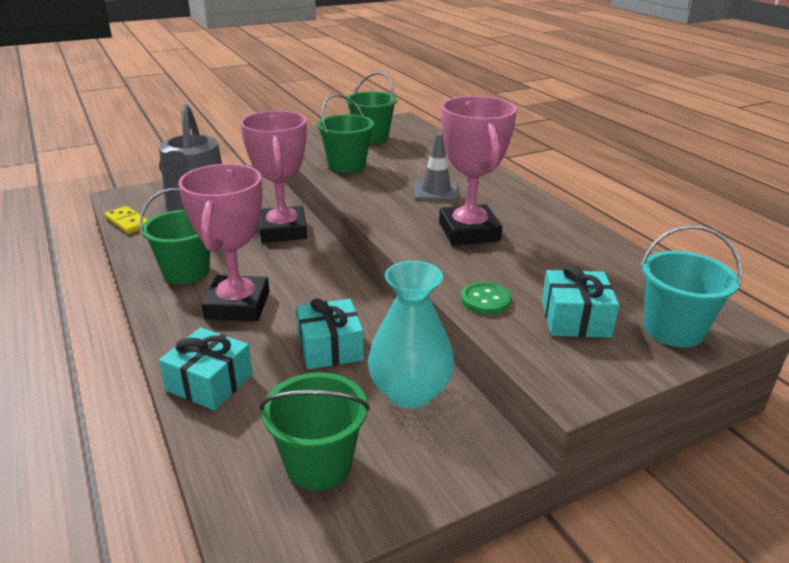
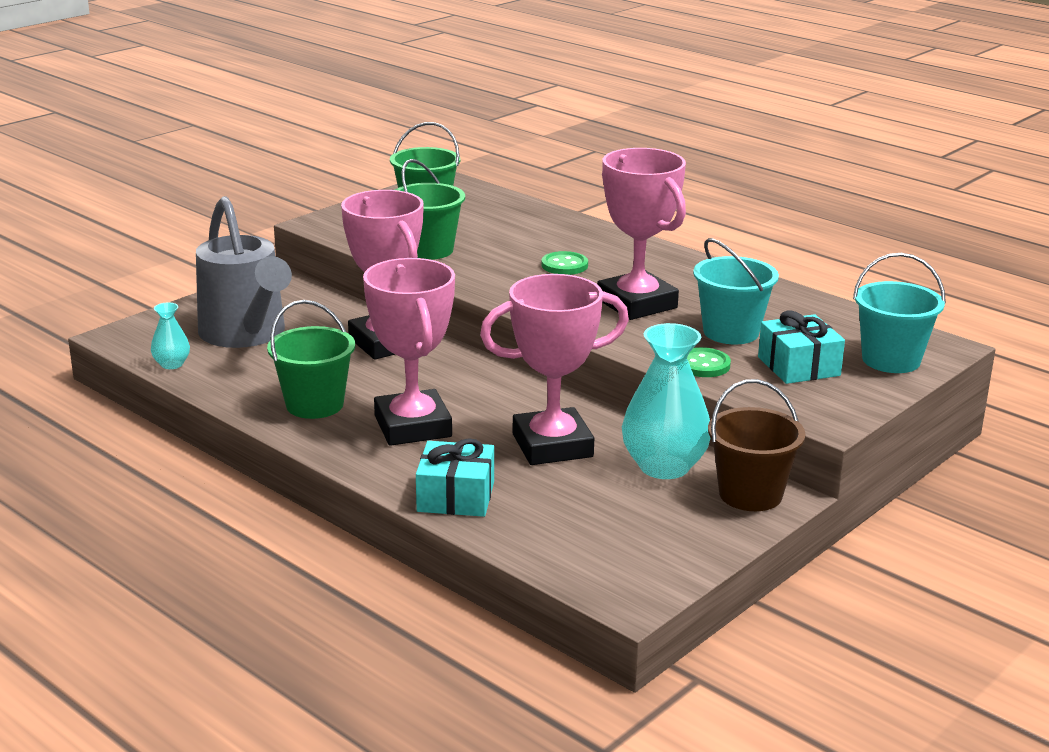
camera: 20 degrees left, 5 degrees down
(128, 222) = (172, 364): yellow domino -> turquoise vase
(319, 464) = (624, 534): green bucket -> none
(330, 347) = (552, 445): turquoise gift -> pink trophy
(436, 191) = (564, 265): grey traffic cone -> green button
(470, 446) = (750, 494): none -> brown bucket
(532, 272) = (731, 332): none -> turquoise bucket

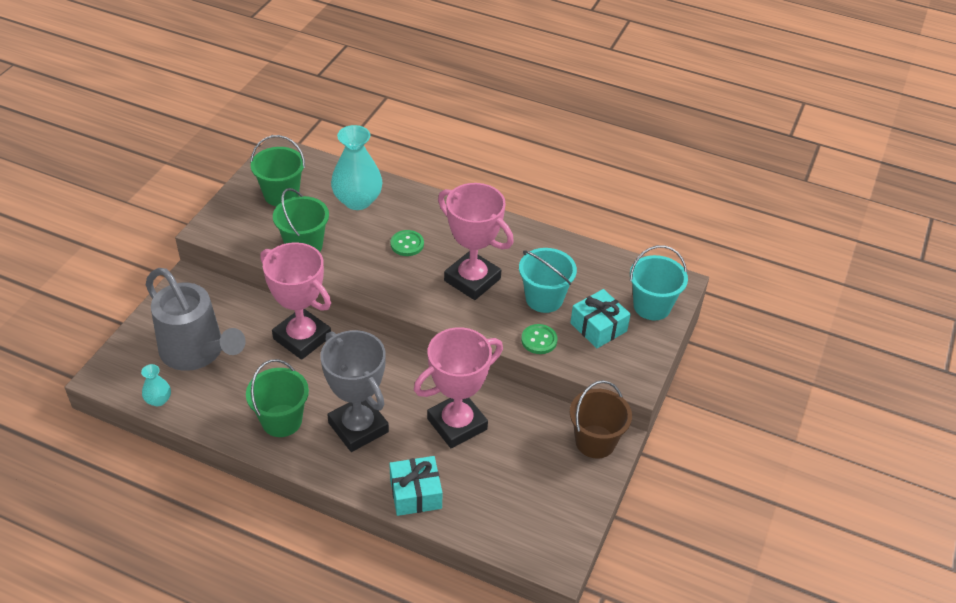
camera: 20 degrees left, 20 degrees up
(413, 426) = (358, 427): pink trophy -> grey trophy
(664, 466) = (534, 427): turquoise vase -> turquoise vase (357, 200)

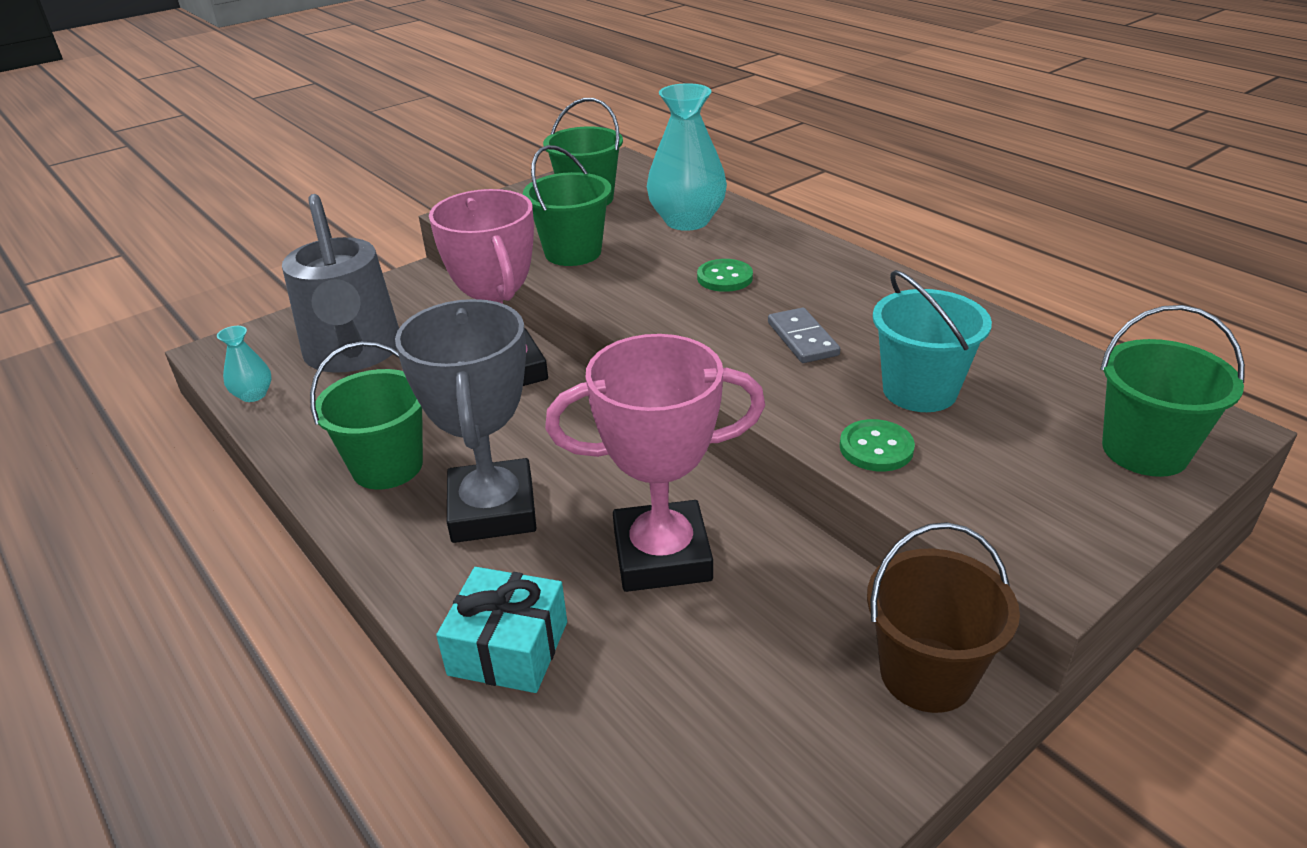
camera: 30 degrees right, 10 degrees down
(472, 280) = (802, 339): pink trophy -> grey domino
(598, 327) = (1011, 457): turquoise gift -> none
(652, 306) = (1144, 450): turquoise bucket -> green bucket

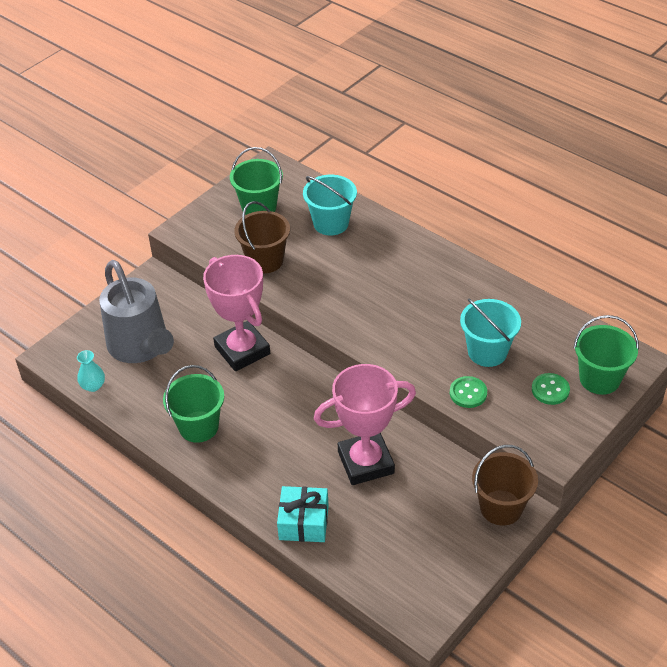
camera: 10 degrees left, 10 degrees up
(492, 510) = (268, 447): grey trophy -> none
(573, 252) = (265, 260): green bucket -> brown bucket
(687, 221) = (331, 223): turquoise vase -> turquoise bucket
(724, 278) = (365, 274): green button -> green button (550, 390)
(802, 339) = (419, 320): grey domino -> none

